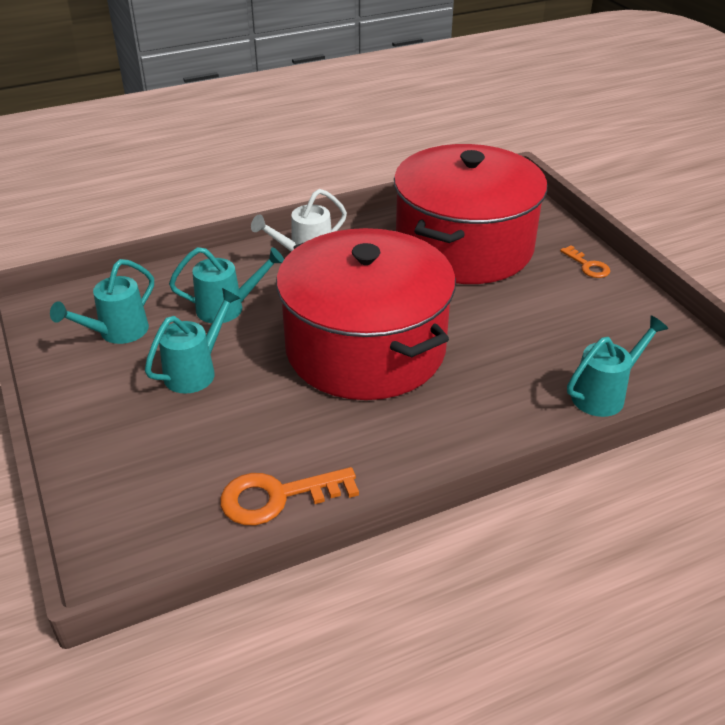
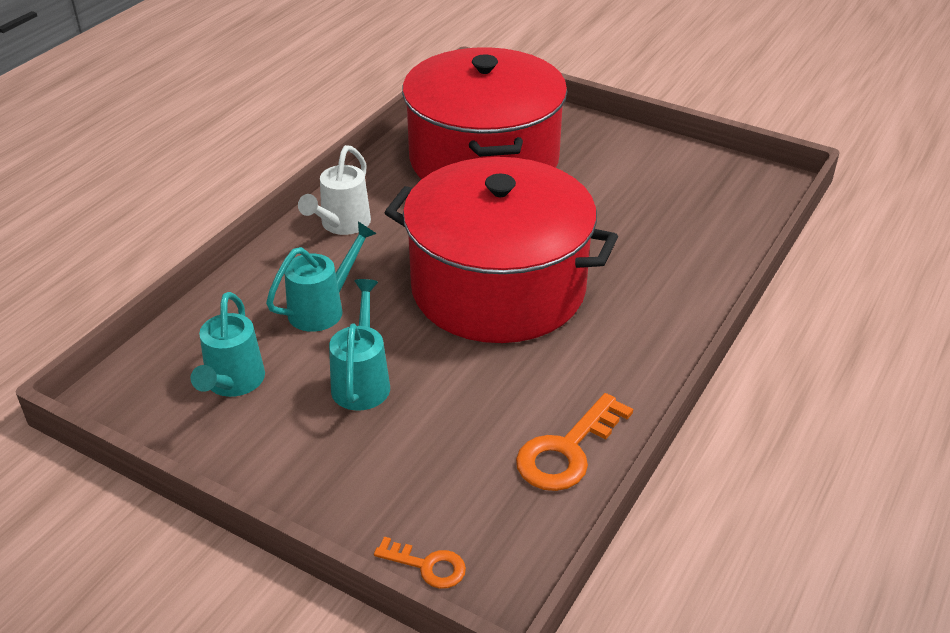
camera: 35 degrees left, 0 degrees up
(588, 266) = (605, 136): orange key -> orange key (427, 566)
(604, 394) = (726, 240): turquoise watering can -> none

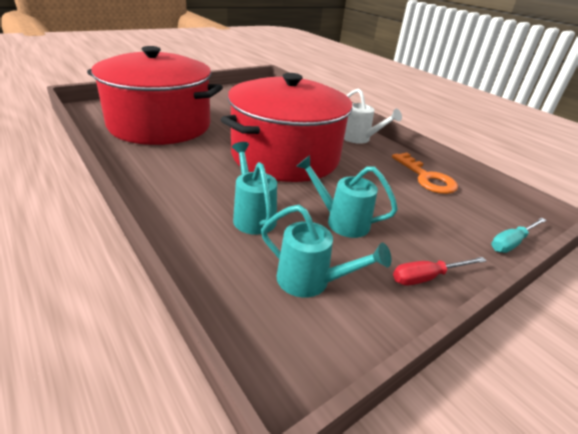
camera: 70 degrees left, 5 degrees down
(290, 476) = (427, 277): none -> red screwdriver
(342, 224) = (163, 183): white watering can -> white watering can (359, 139)
(427, 566) = (511, 242): orange key -> turquoise screwdriver

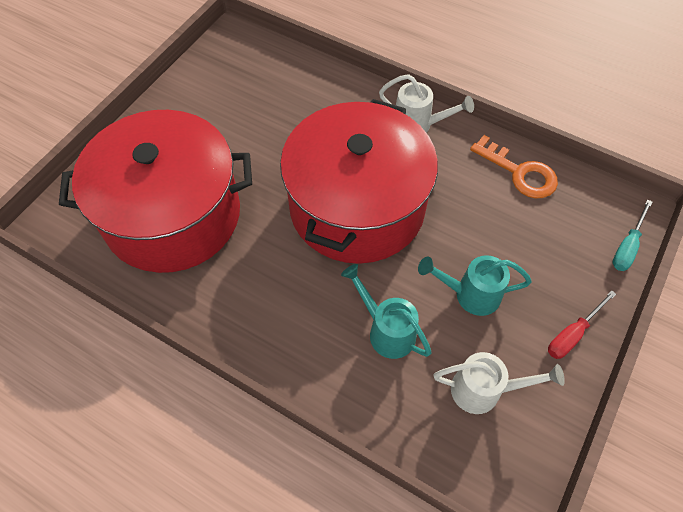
camera: 20 degrees left, 25 degrees up
(310, 281) = (483, 390): turquoise watering can -> white watering can

